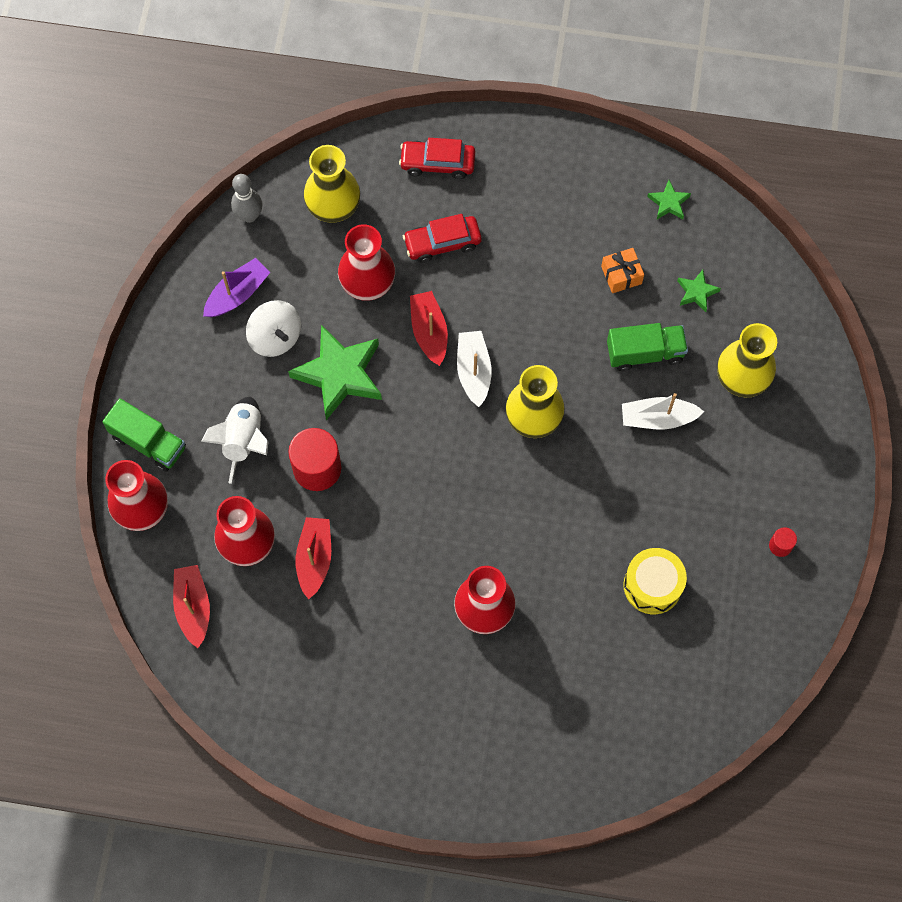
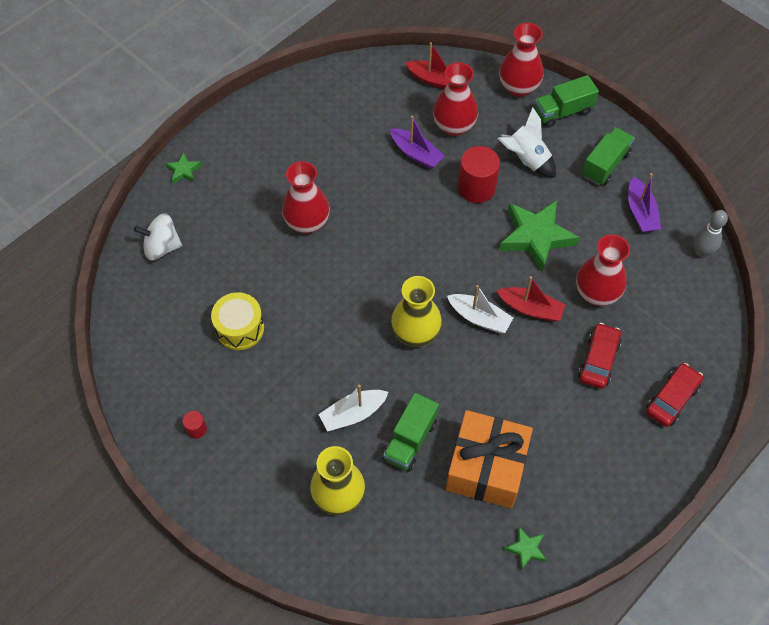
camera: 125 degrees right, 10 degrees down
(196, 359) = (605, 165): none -> green truck
(275, 337) = (591, 216): white spinning top -> white spinning top (162, 247)
(314, 559) = (416, 154): red boat -> purple boat
(333, 206) = (676, 307): yellow vase -> none
(621, 275) = (486, 468): orange gift -> orange gift, size x2.28
(658, 418) = (353, 414): white boat -> white boat turned 150 degrees counterclockwise
(696, 292) = (433, 514): green star -> green star (184, 171)

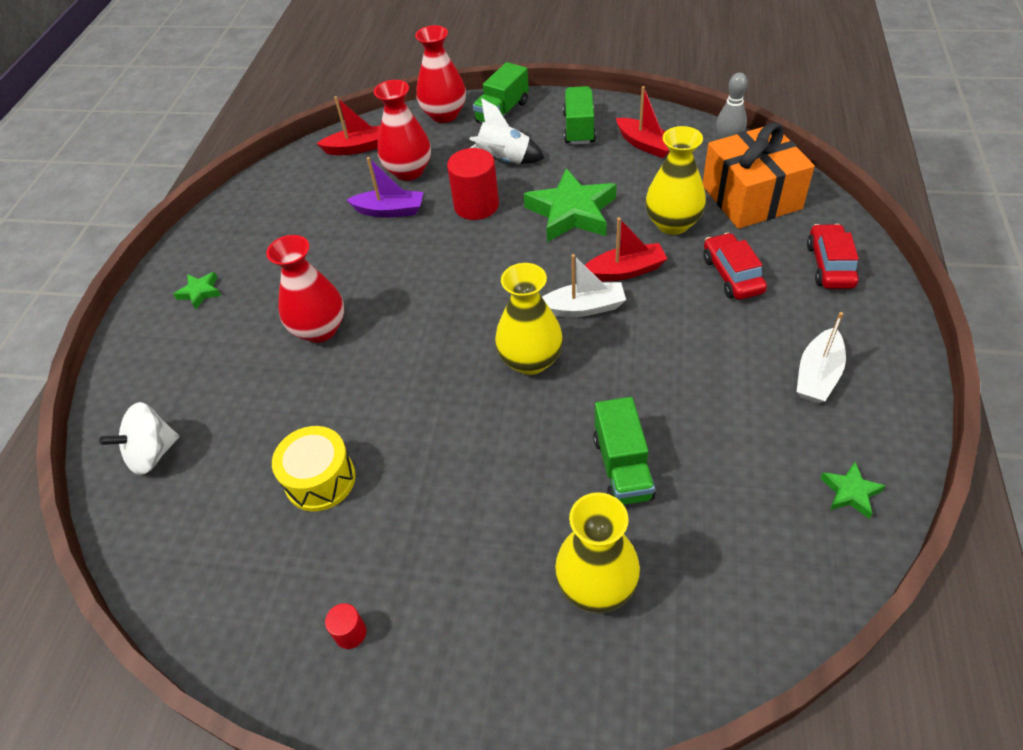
camera: 30 degrees left, 10 degrees down
(184, 171) = (128, 362): green star -> green star (200, 292)
(353, 414) = (534, 483): white boat -> white boat (817, 375)
(486, 468) = (728, 440): orange gift -> orange gift (751, 197)
(596, 293) = (672, 223): red vase -> yellow vase
(640, 212) = (645, 145): purple boat -> red boat

